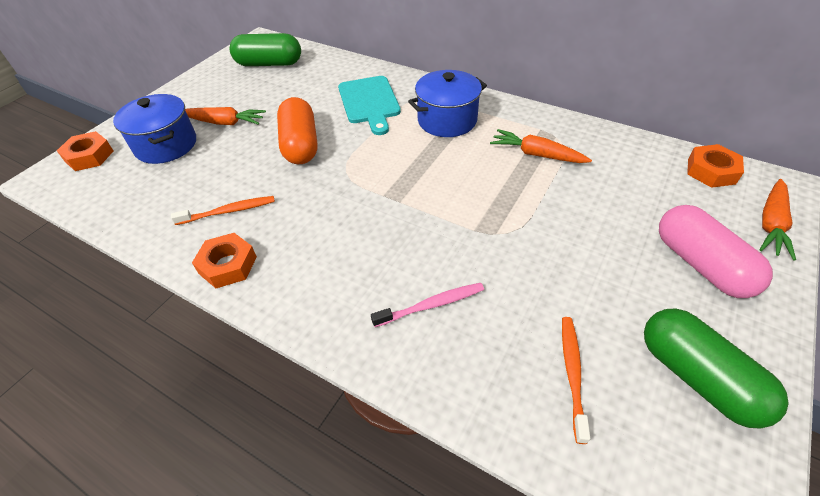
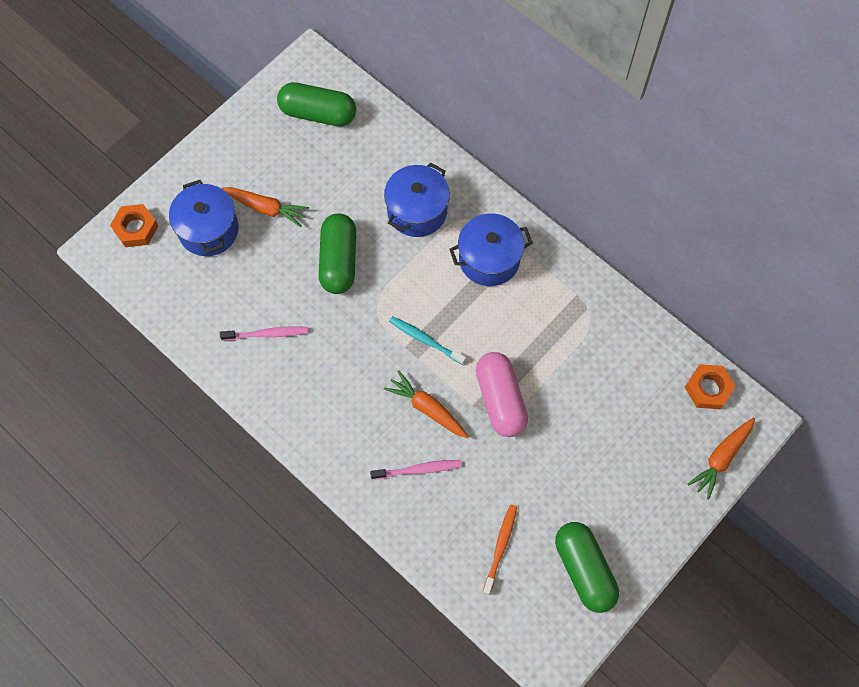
camera: 10 degrees right, 20 degrees up
(228, 211) = (266, 334): orange toothbrush -> pink toothbrush
(228, 265) = (265, 394): orange nut -> none
(300, 144) = (339, 260): orange capsule -> green capsule
(369, 102) = (417, 211): turquoise cutting board -> blue pot
(404, 186) = (425, 340): none -> turquoise toothbrush
(537, 154) = (559, 329): orange carrot -> orange carrot (427, 408)
(701, 264) = (640, 483): pink capsule -> pink capsule (500, 399)

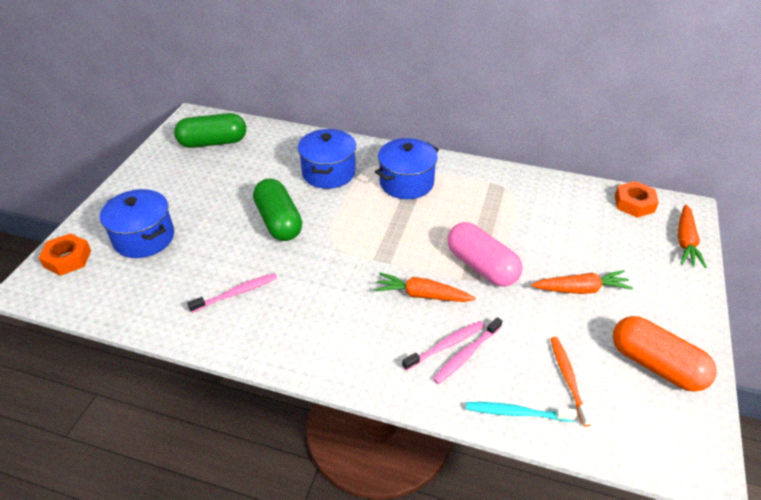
camera: 25 degrees left, 25 degrees down
(266, 208) = (194, 208): orange carrot -> orange carrot (580, 289)
(425, 340) = (388, 248): turquoise toothbrush -> turquoise toothbrush (517, 413)
(430, 486) = (466, 354): none -> pink toothbrush
(584, 570) = (656, 365): green capsule -> orange capsule

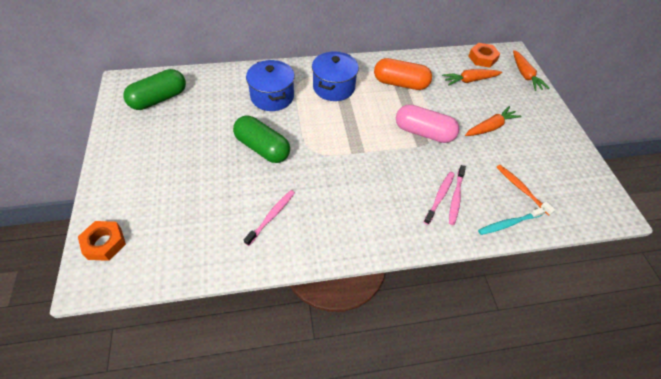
camera: 30 degrees left, 10 degrees up
(144, 238) = (161, 200): blue pot -> none
(422, 295) = (401, 167): orange carrot -> orange carrot (470, 80)
(656, 365) = (559, 161): orange capsule -> orange capsule (400, 83)

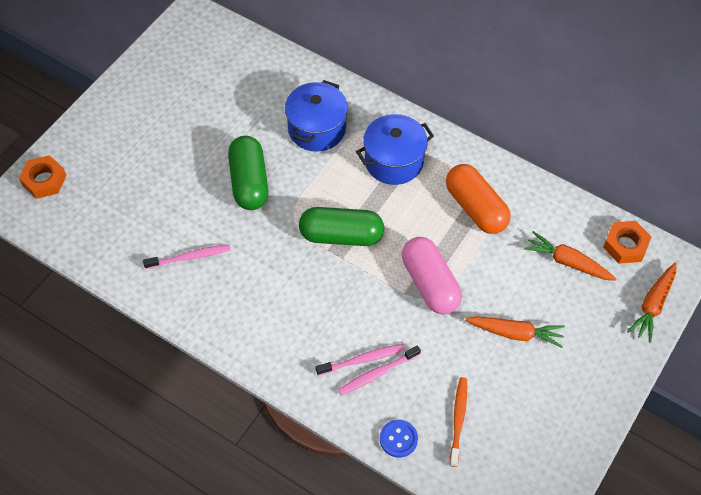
camera: 45 degrees right, 5 degrees up
(159, 99) = (207, 58): green capsule -> green capsule (341, 235)
(509, 223) = (398, 439): turquoise toothbrush -> blue button

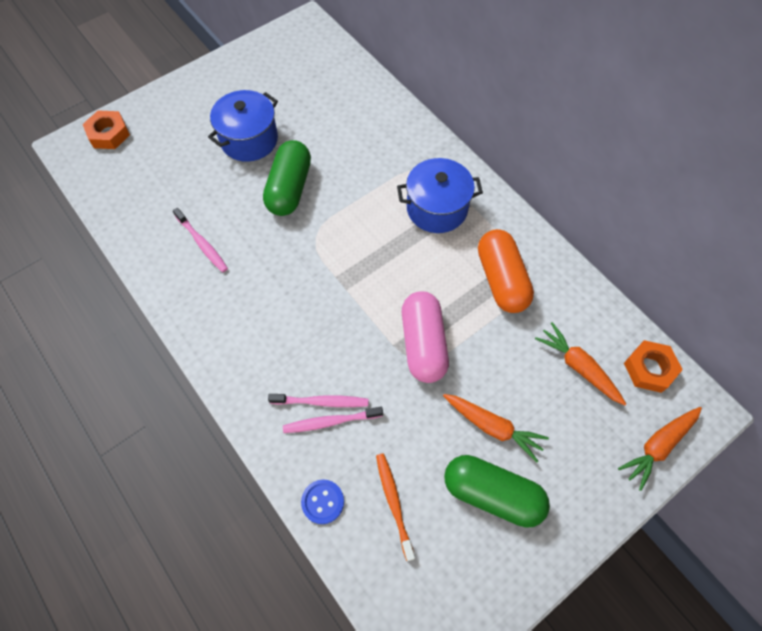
camera: 20 degrees right, 5 degrees up
(189, 257) = (202, 243): pink toothbrush -> pink toothbrush turned 45 degrees clockwise
(317, 129) = (375, 156): blue pot -> blue pot (249, 140)
(341, 235) = (354, 266): green capsule -> green capsule (492, 494)
(458, 420) = (394, 503): orange toothbrush -> orange toothbrush turned 45 degrees counterclockwise

